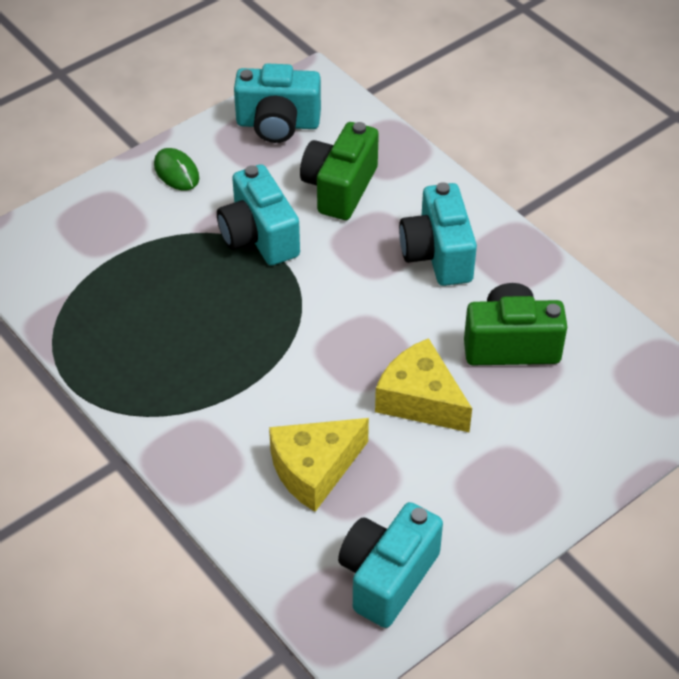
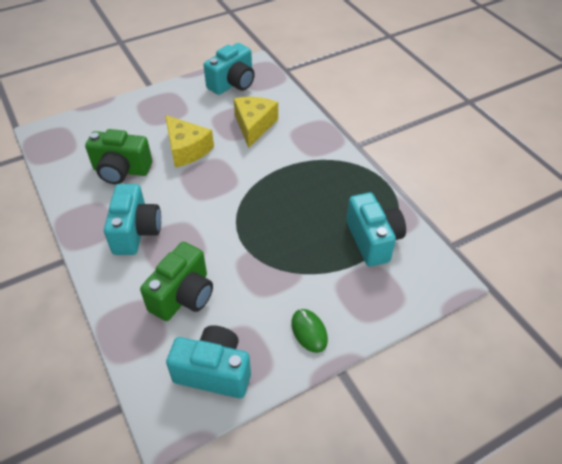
camera: 170 degrees left, 0 degrees up
(259, 237) = (254, 262): turquoise camera -> turquoise camera (373, 240)
(314, 469) = (254, 126): yellow cheese -> yellow cheese turned 60 degrees counterclockwise

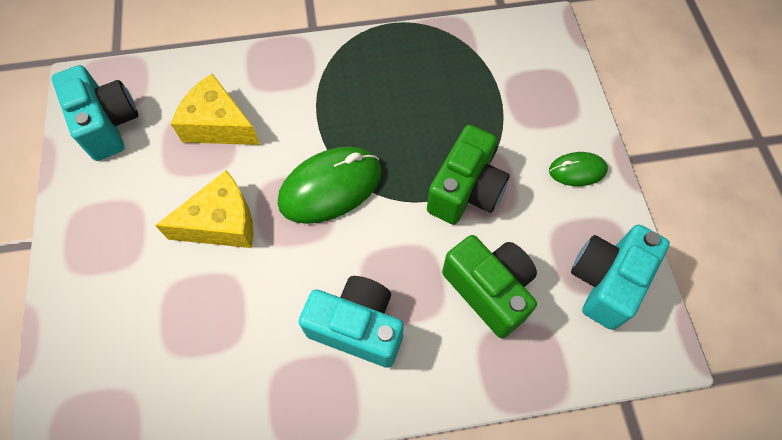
camera: 70 degrees left, 15 degrees up
(121, 170) = (221, 325): green camera -> green camera (465, 191)
(231, 190) = (330, 187): none -> green mouse
(373, 240) = (473, 68): turquoise camera -> none

